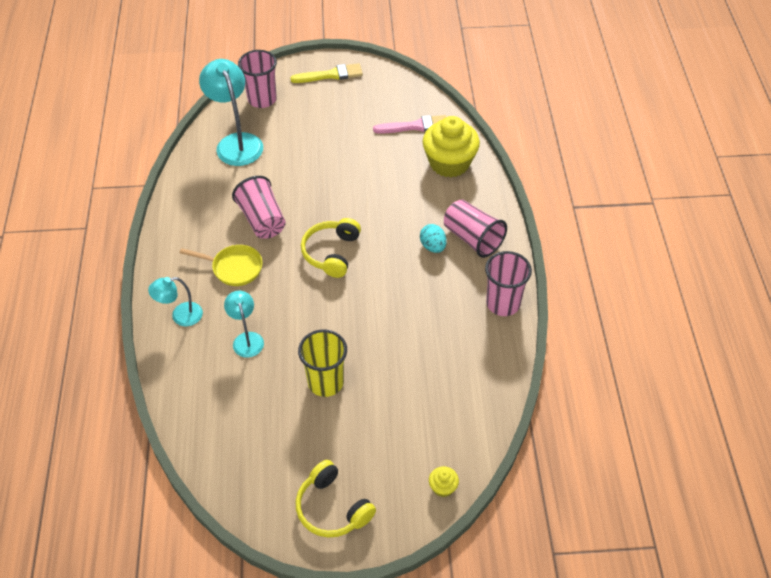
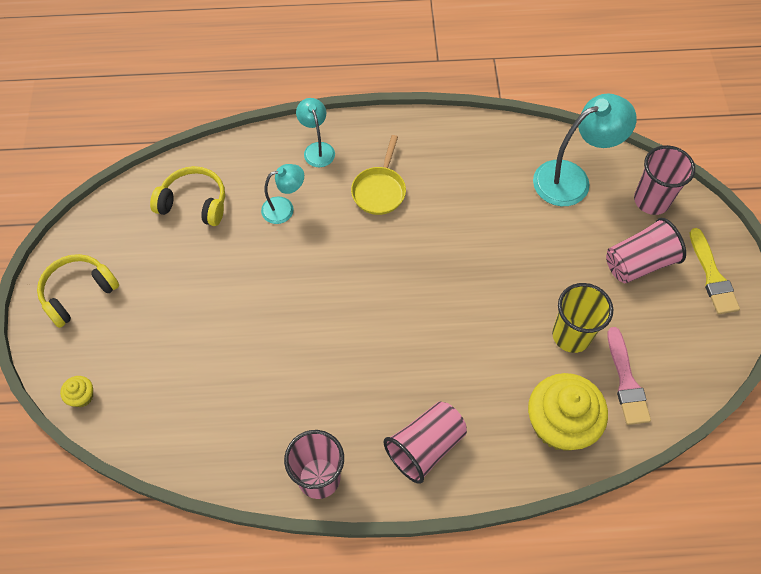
camera: 90 degrees right, 10 degrees up
(262, 220) = (449, 212): pink cup -> pink cup (638, 263)
(325, 382) = (223, 283): yellow cup -> yellow cup (571, 335)
(331, 253) = (401, 284): yellow headphones -> yellow headphones (194, 203)
(433, 246) = (411, 397): turquoise egg -> none

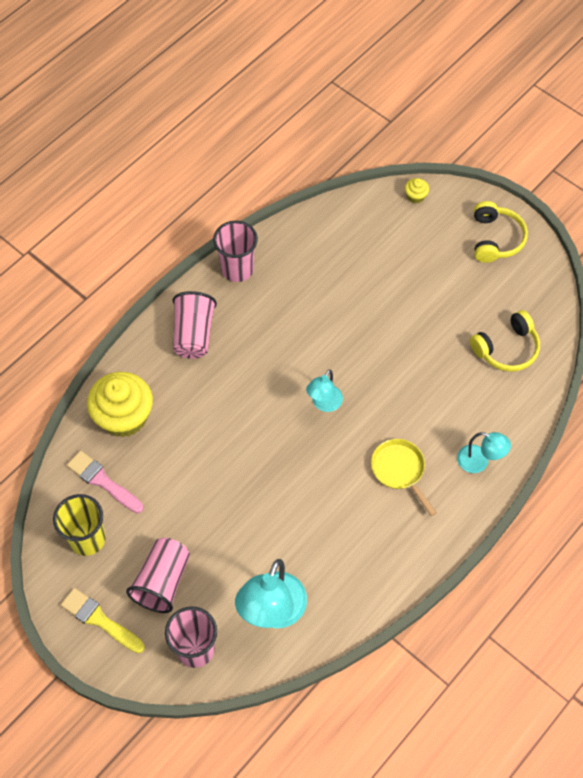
camera: 135 degrees right, 0 degrees up
(284, 208) = (446, 398): turquoise lamp -> turquoise lamp (324, 404)
(571, 335) = (165, 481): yellow cup -> yellow cup (87, 539)

